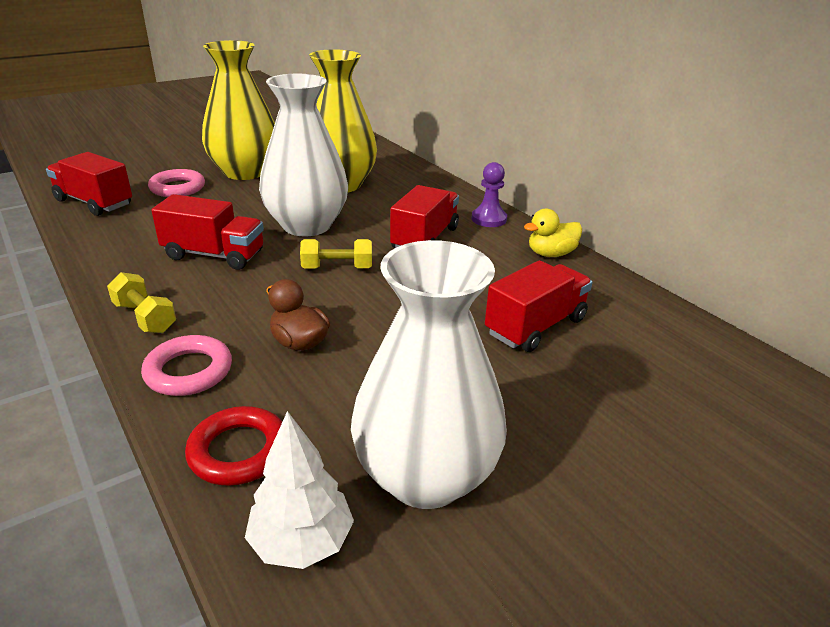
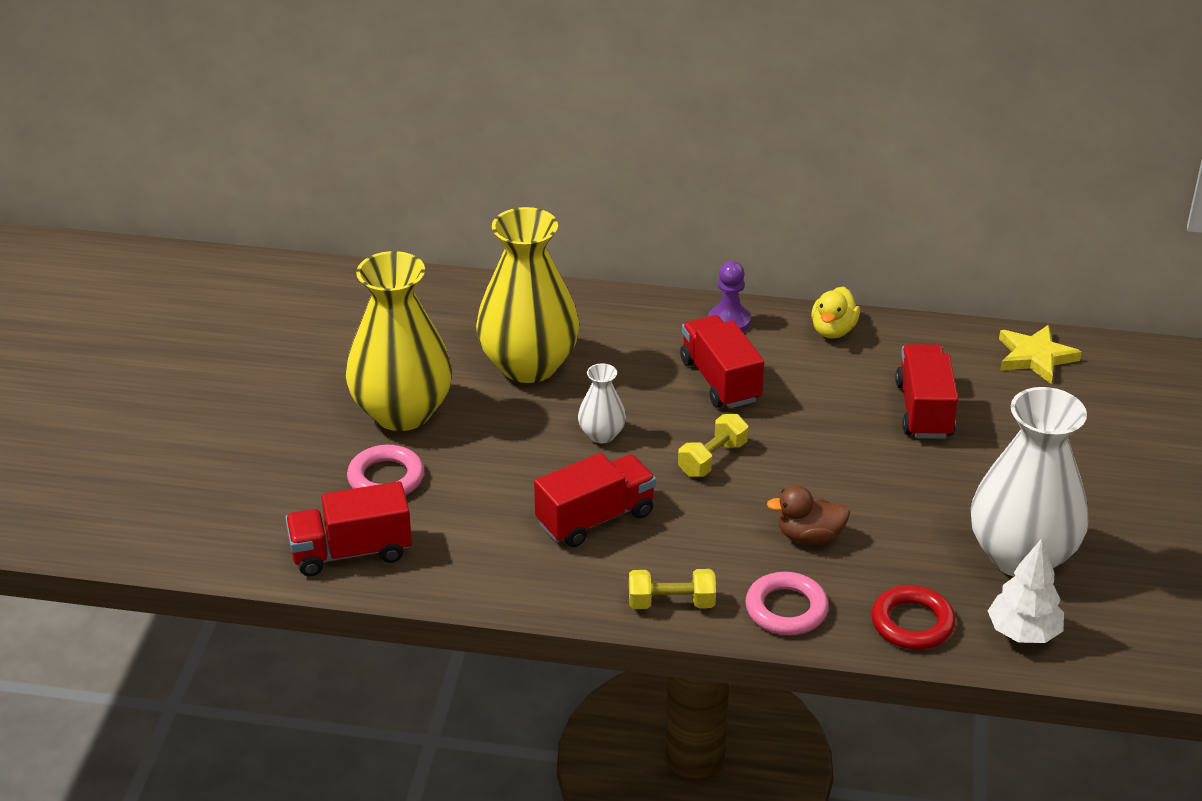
camera: 45 degrees left, 5 degrees up
(306, 225) = (601, 434): white vase -> white vase, size x0.45
(701, 349) = (1035, 357): none -> yellow star

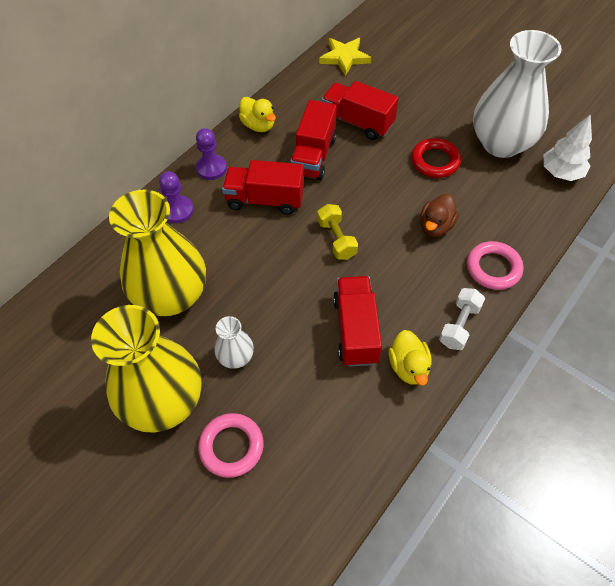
camera: 60 degrees left, 20 degrees up
(351, 552) = (300, 510): red truck -> red truck (313, 156)
(579, 577) = (408, 367): none -> yellow duck
(601, 434) = (274, 287): white vase -> white vase (236, 357)
(644, 322) = (177, 210): none -> purple pawn
(671, 603) = (459, 325): yellow dumbbell -> white dumbbell
(912, 623) = (532, 215): red ring -> red ring (435, 161)

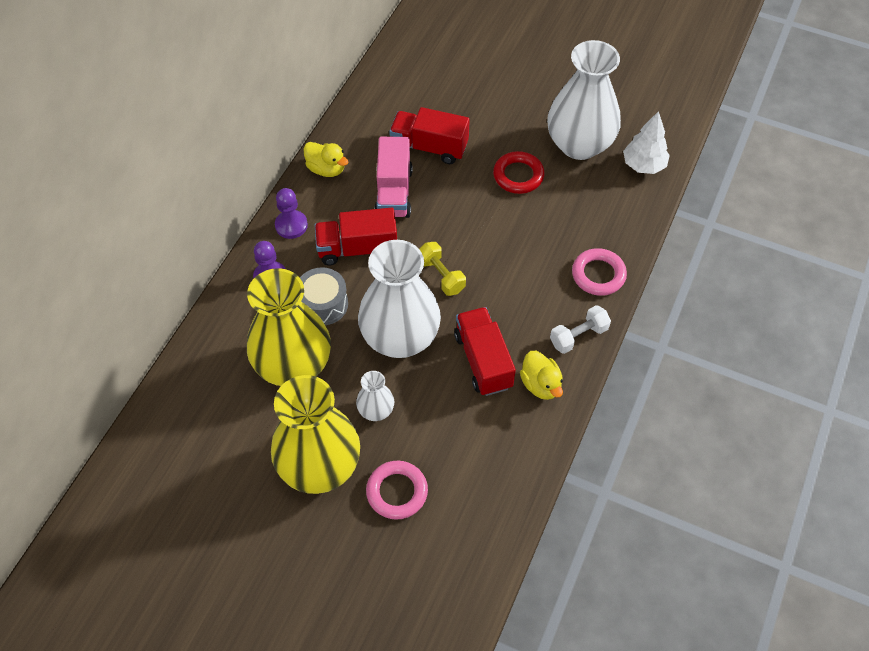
camera: 15 degrees left, 0 degrees up
(217, 244) = (323, 304): none -> grey drum
(280, 290) = (400, 337): none -> white vase
(313, 156) = (394, 192): red truck -> pink truck
(344, 58) = (396, 75): yellow star -> none
(435, 226) = (534, 243): brown duck -> none
(459, 325) = (578, 336): white dumbbell -> white dumbbell turned 45 degrees clockwise

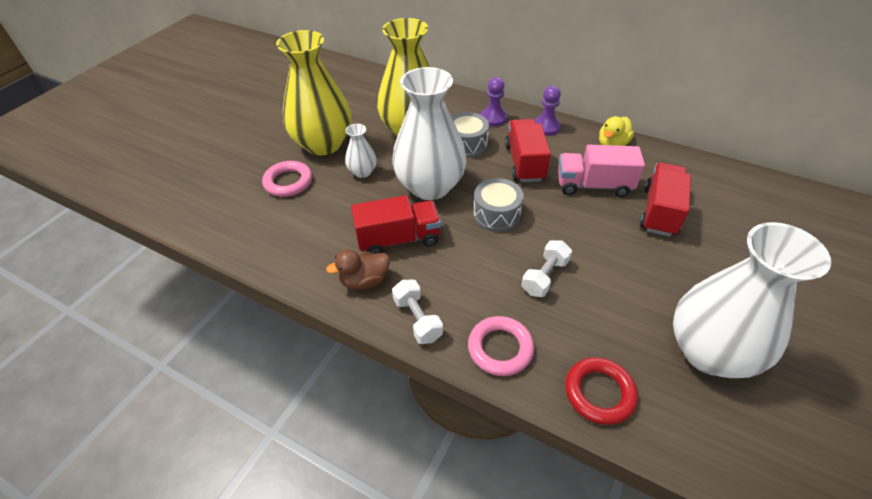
camera: 95 degrees right, 10 degrees down
(441, 275) = (496, 214): yellow dumbbell -> grey drum
(518, 175) = (638, 283): red ring -> red ring (599, 393)
(518, 240) = (544, 276): none -> white dumbbell
(541, 384) = (364, 281): yellow duck -> brown duck
(643, 165) = (694, 430): white tree -> none

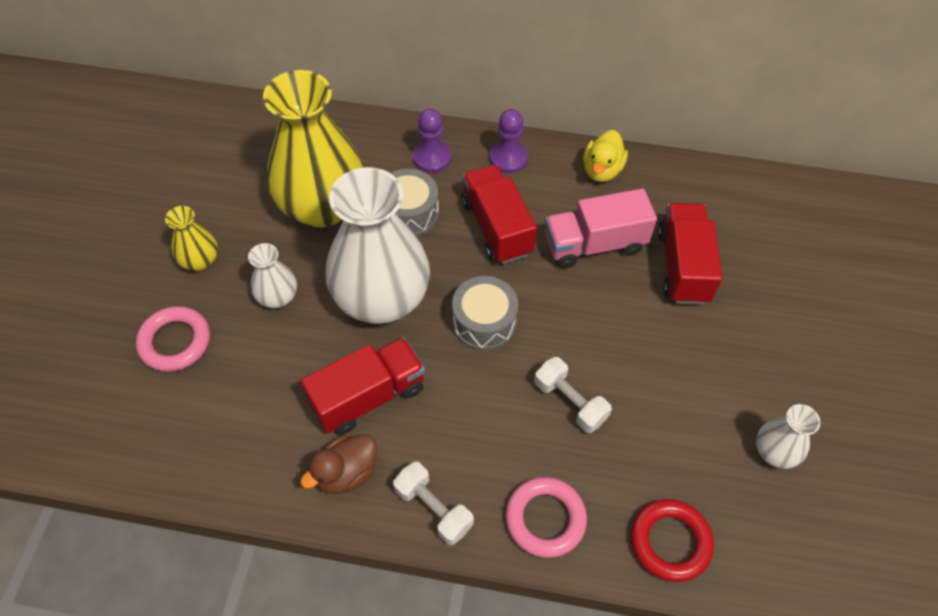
camera: 20 degrees left, 10 degrees up
(323, 144) = (200, 261): yellow vase -> yellow vase, size x0.45
(544, 276) = (570, 402): white dumbbell -> white dumbbell turned 60 degrees counterclockwise
(709, 352) = (774, 452): white vase -> white vase, size x0.45

